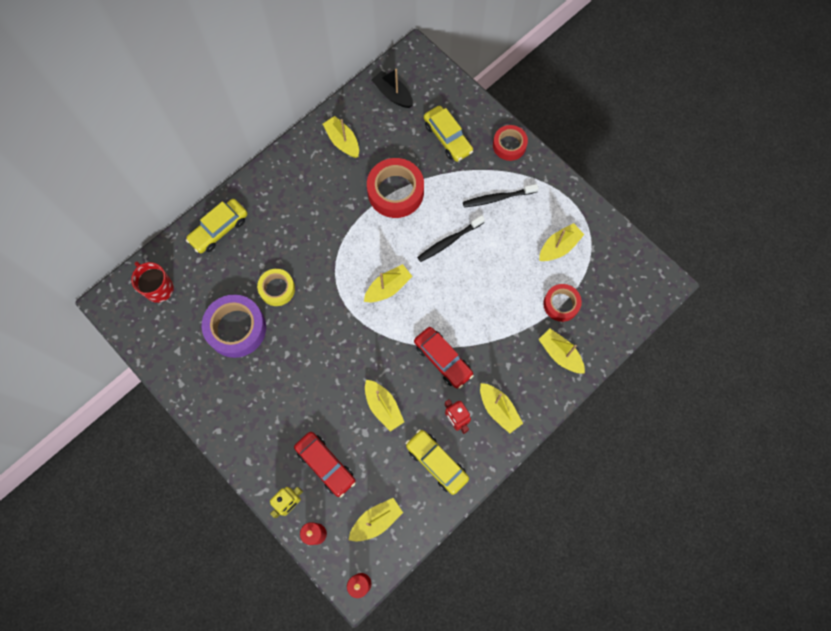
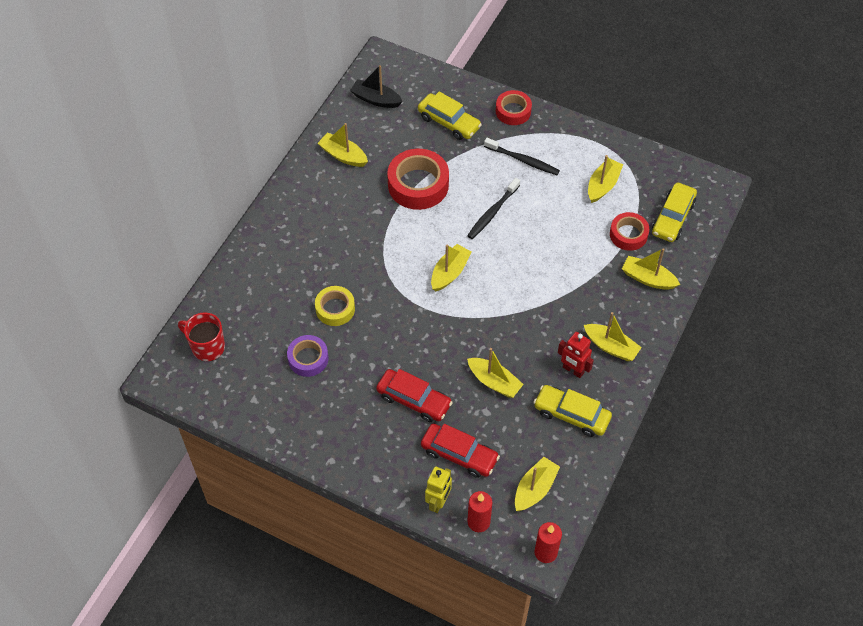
camera: 20 degrees left, 15 degrees down
(219, 229) = (249, 273): yellow car -> yellow car (672, 218)
(236, 328) = (308, 359): purple tape -> purple tape, size x0.61
(443, 359) = (535, 320): red car -> red car (414, 400)
(498, 198) = (523, 160): black toothbrush -> black toothbrush turned 120 degrees counterclockwise

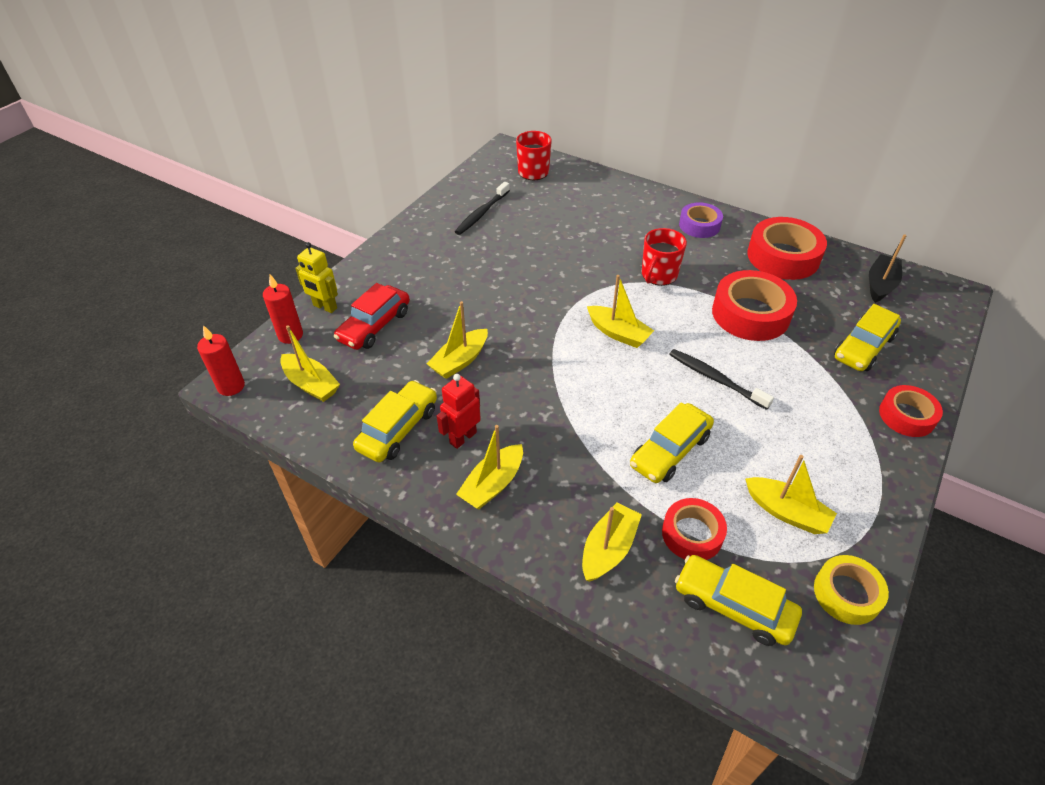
camera: 95 degrees right, 10 degrees down
(308, 359) = (513, 227): purple tape -> purple tape (699, 225)
(335, 309) = (571, 246): yellow tape -> yellow tape (847, 594)
(343, 155) = (783, 257): yellow boat -> red tape
(374, 243) = (658, 275): none -> red mug
(414, 400) = (450, 296): red car -> none
(523, 160) = (814, 419): black toothbrush -> black toothbrush (481, 213)
(564, 243) = (670, 451): none -> yellow car

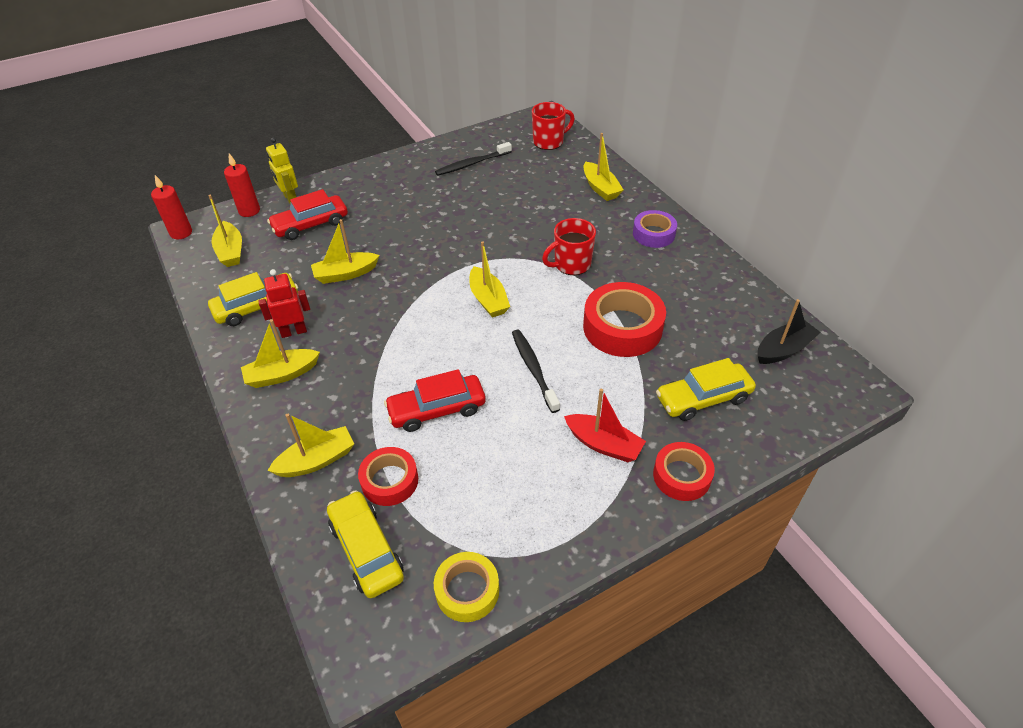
camera: 30 degrees right, 0 degrees up
(670, 451) = (437, 409): yellow car -> red car
(783, 257) = (707, 289): red tape -> none
(786, 512) = (483, 502): yellow boat -> yellow boat (600, 188)
(829, 417) = (603, 444): none -> red boat

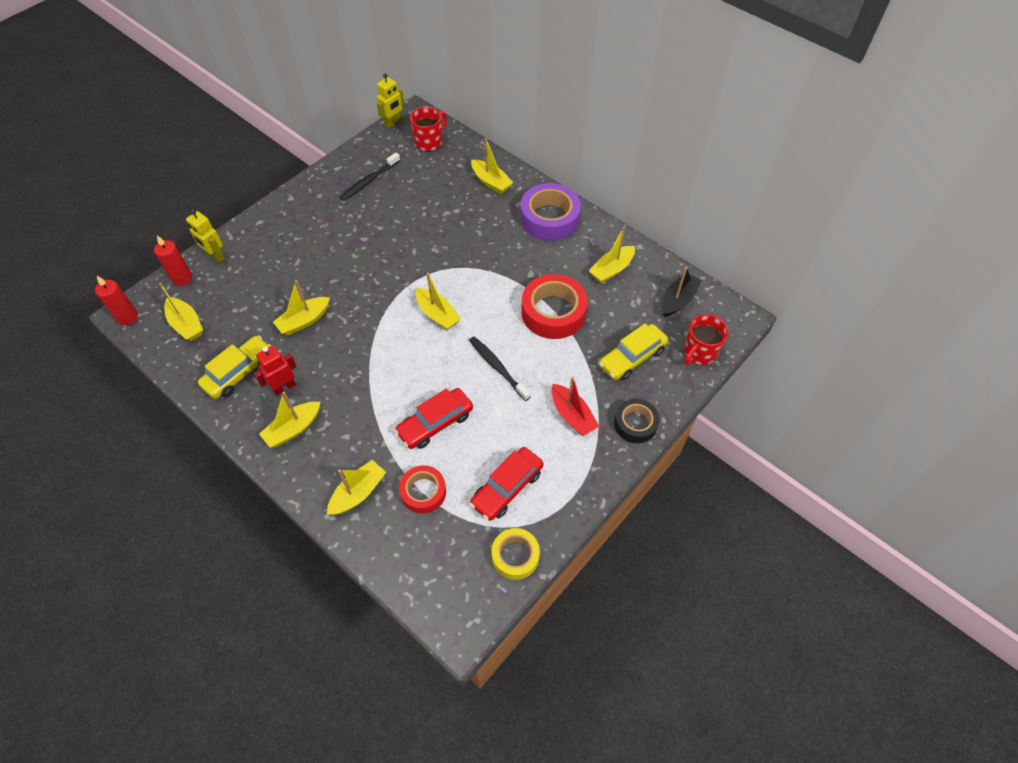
camera: 20 degrees left, 10 degrees up
(311, 225) = (248, 279): red car -> red car (507, 488)
(366, 550) = (429, 550): yellow car -> none
(519, 119) = (393, 123): none -> yellow robot
(571, 264) = (493, 264): red mug -> red mug (699, 353)
(603, 444) = (572, 415): red boat -> red boat turned 45 degrees clockwise
(653, 234) = (549, 218): purple tape -> purple tape, size x1.65
(681, 476) = (635, 424): red tape -> black tape
(709, 299) = (611, 269): none -> yellow boat

